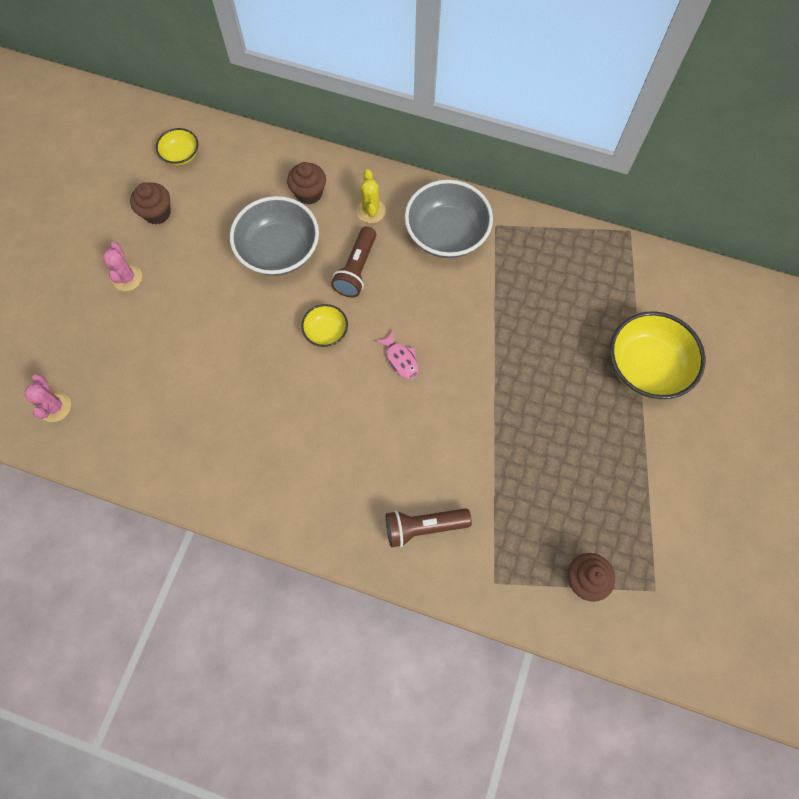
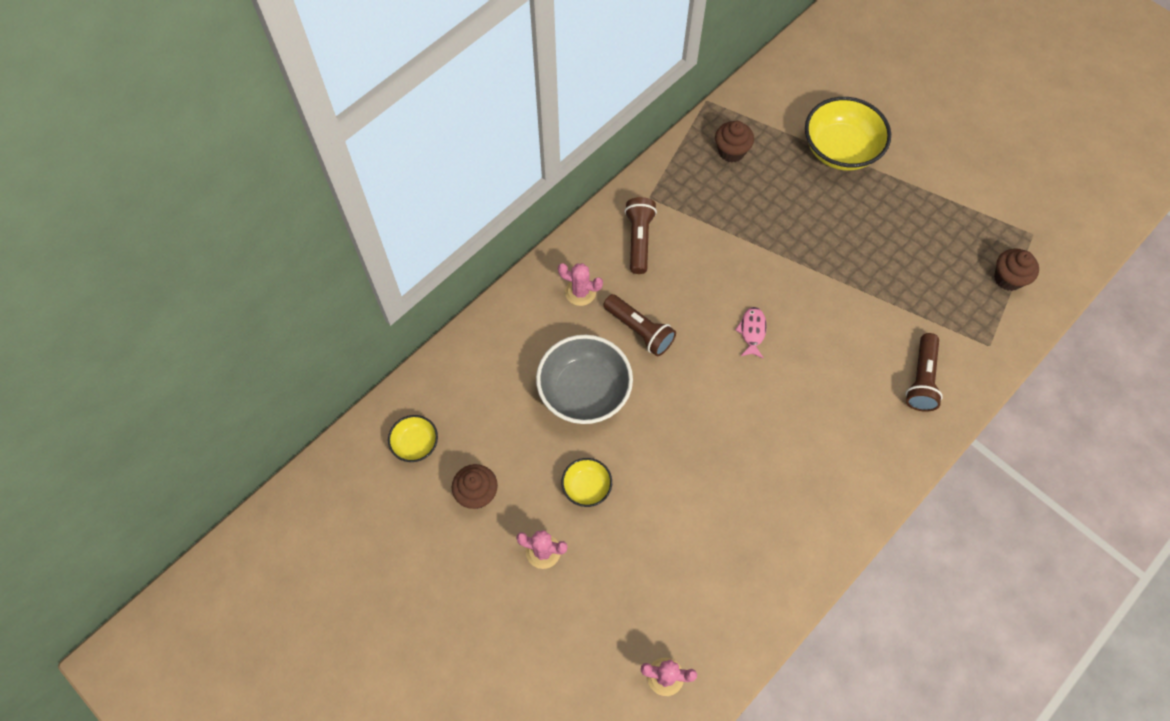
camera: 65 degrees left, 5 degrees down
(309, 193) = (530, 338): brown cupcake -> brown cupcake (731, 151)
(326, 332) = (695, 383): yellow bowl -> yellow bowl (586, 487)
(371, 211) = (580, 292): yellow cactus -> pink cactus
(400, 359) = (752, 331): pink fish -> pink fish turned 75 degrees counterclockwise
(446, 234) = (639, 240): grey bowl -> brown flashlight

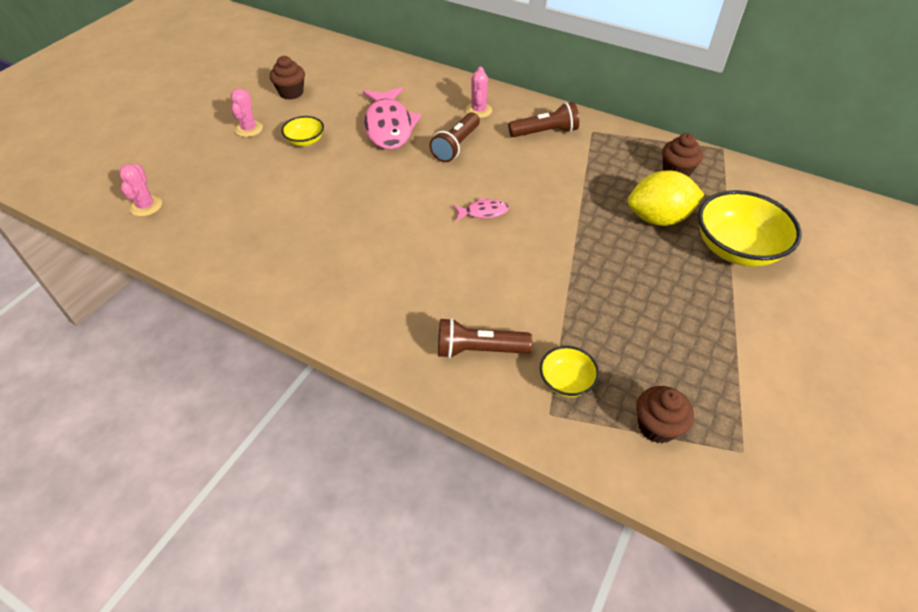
camera: 75 degrees right, 15 degrees down
(415, 444) = (324, 62): yellow bowl -> yellow bowl (566, 381)
(584, 391) = (389, 126): grey bowl -> pink fish
(792, 191) = (658, 218): none -> yellow lemon

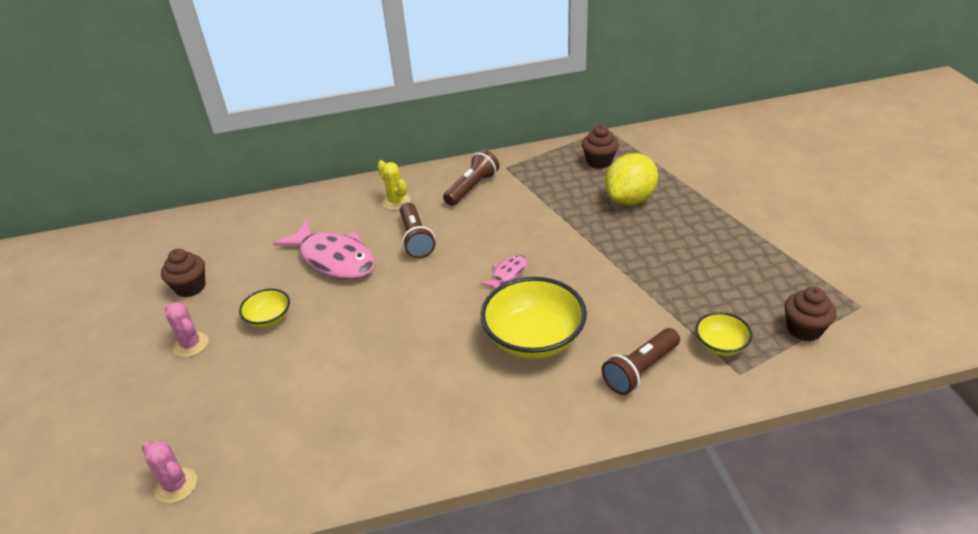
camera: 40 degrees left, 10 degrees down
(478, 110) = (396, 201): pink cactus -> yellow cactus
(736, 248) = (699, 188): yellow bowl -> yellow bowl (534, 339)

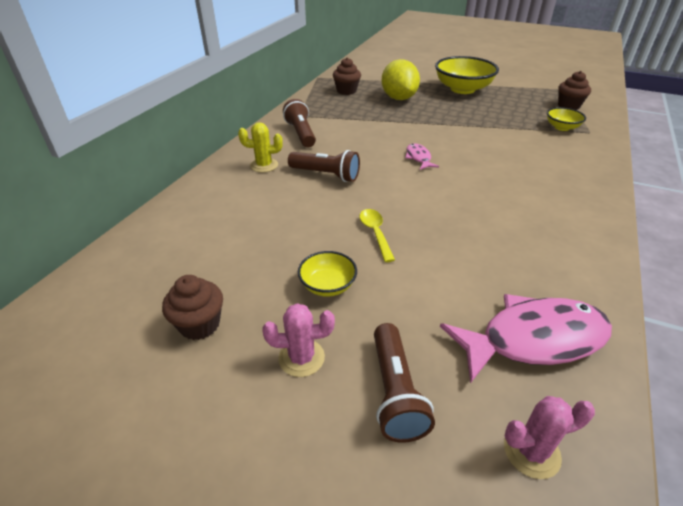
camera: 55 degrees left, 0 degrees up
(334, 259) = (293, 219): pink fish -> pink fish (534, 339)
(354, 308) = (375, 233): none -> yellow spoon
(534, 339) = (499, 175): yellow bowl -> yellow bowl (462, 89)
(640, 370) = (563, 155): brown flashlight -> brown flashlight (395, 392)

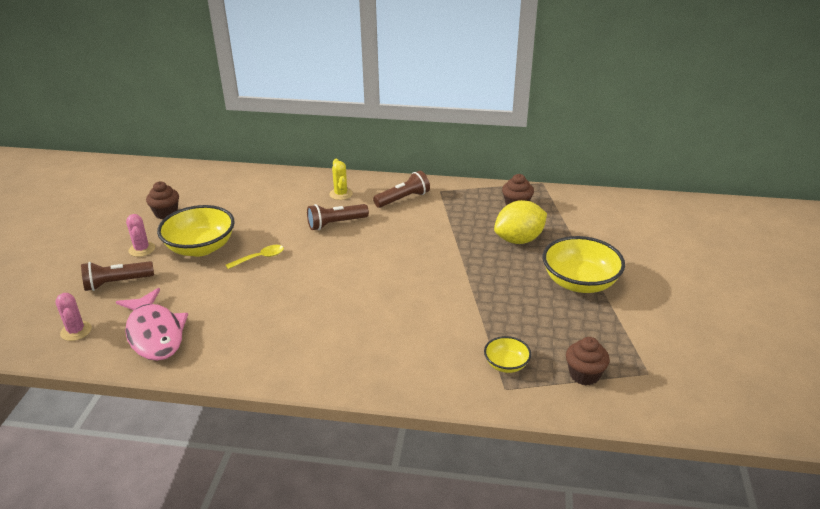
camera: 75 degrees right, 5 degrees down
(326, 175) = (335, 224): brown flashlight -> brown flashlight turned 60 degrees clockwise
(327, 285) = (200, 247): yellow bowl -> yellow bowl, size x1.95
(418, 158) = (383, 266): pink fish -> none

